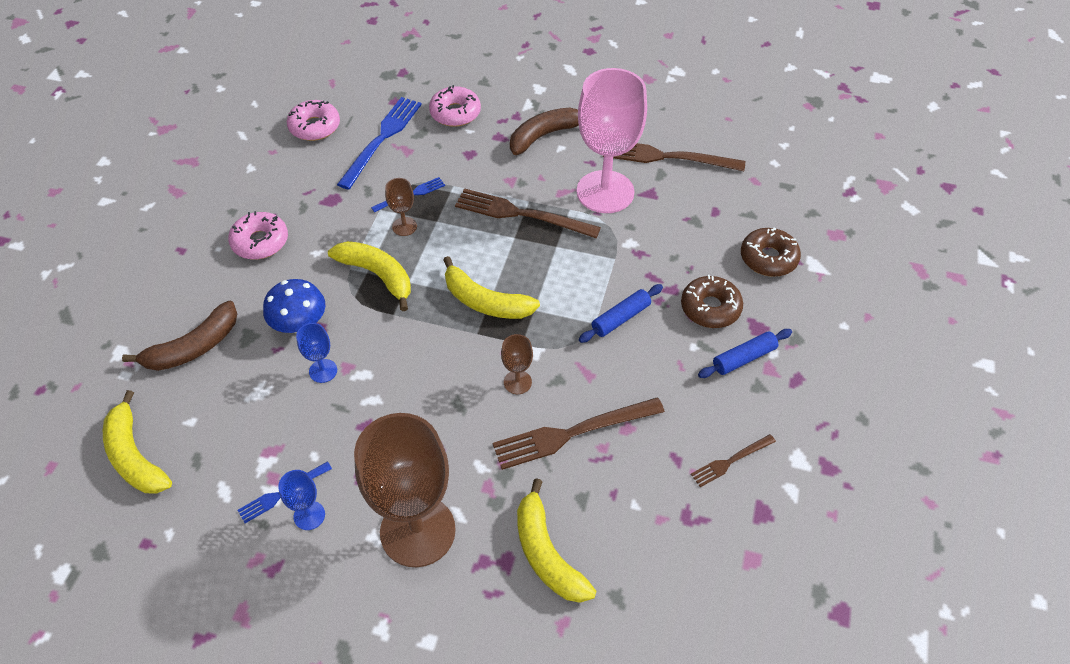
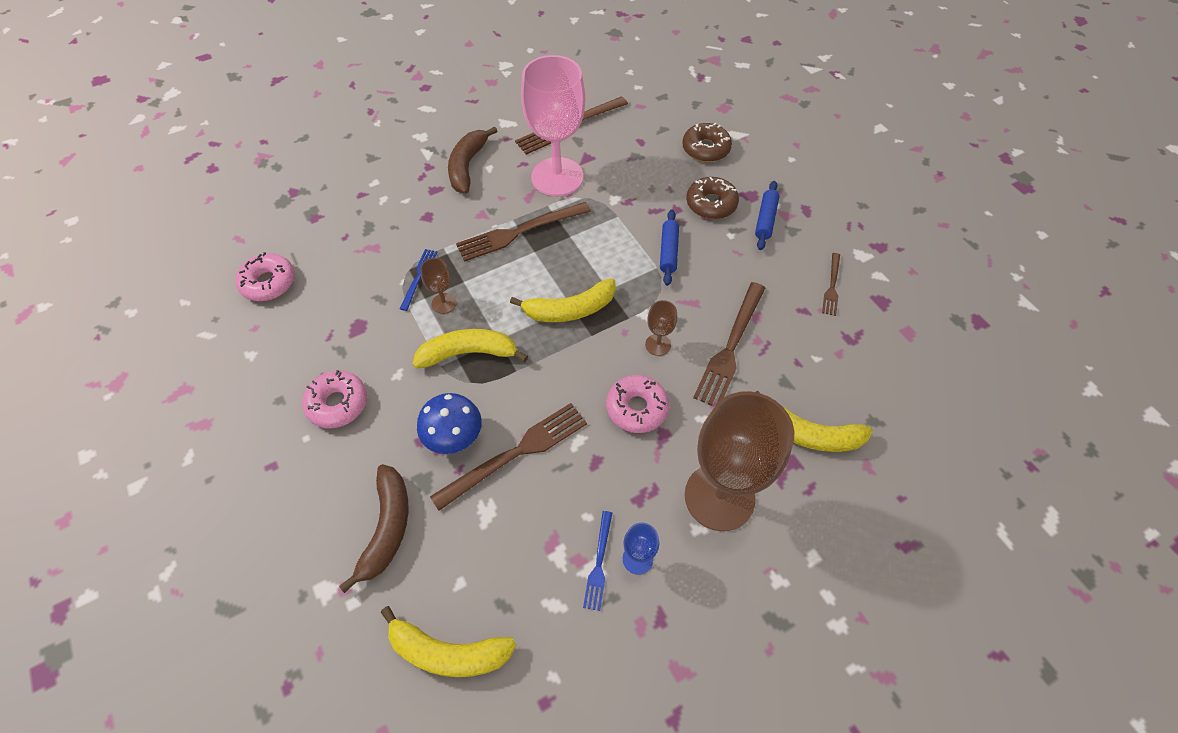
camera: 45 degrees left, 5 degrees up
(323, 371) = (516, 453): blue goblet -> brown fork
(382, 139) = (342, 253): blue fork -> none
(455, 113) = (378, 194): pink donut -> pink donut (637, 408)

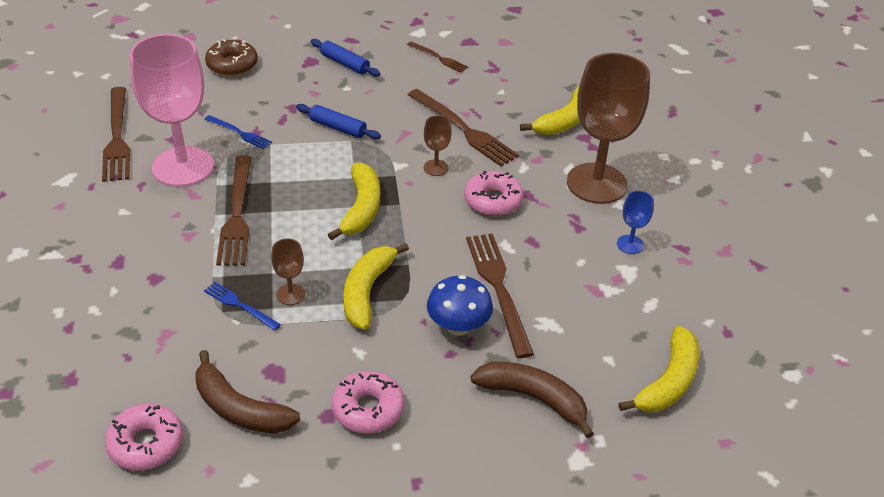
camera: 70 degrees left, 15 degrees down
(467, 166) = (105, 227): brown banana -> brown banana (239, 408)
(599, 563) = (625, 267): blue fork -> blue fork (239, 133)
(711, 204) = (302, 85): brown donut -> none

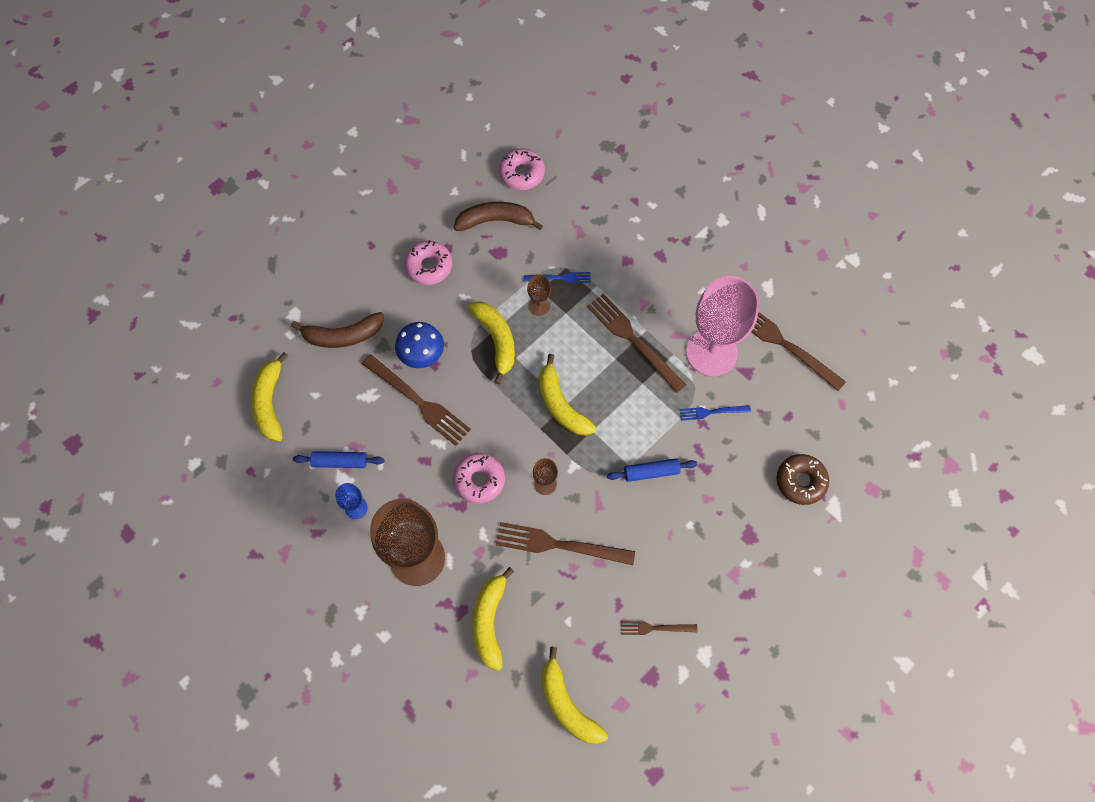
camera: 145 degrees right, 25 degrees up
(345, 64) = (720, 555): blue rolling pin -> blue rolling pin (340, 462)
(544, 59) = (567, 704): none -> yellow banana

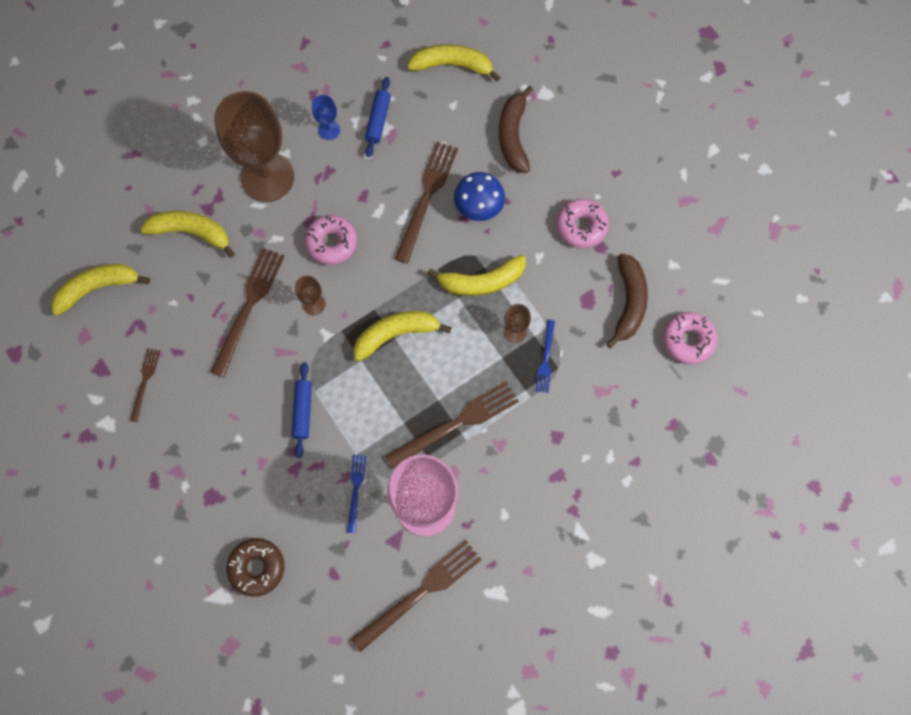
camera: 100 degrees right, 5 degrees up
(418, 402) = (427, 197): brown fork -> brown fork turned 150 degrees clockwise

